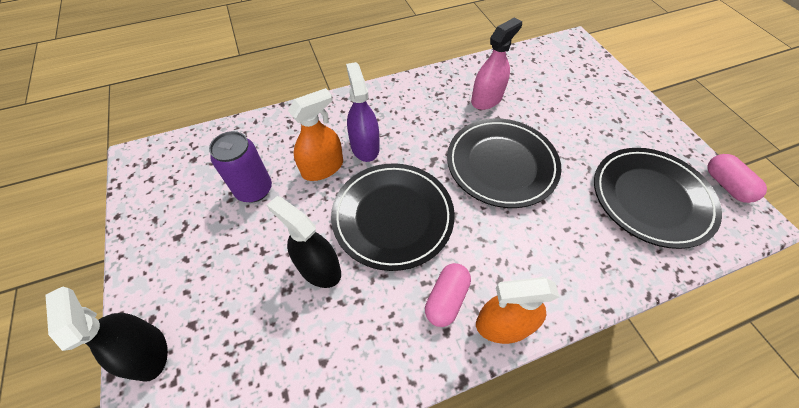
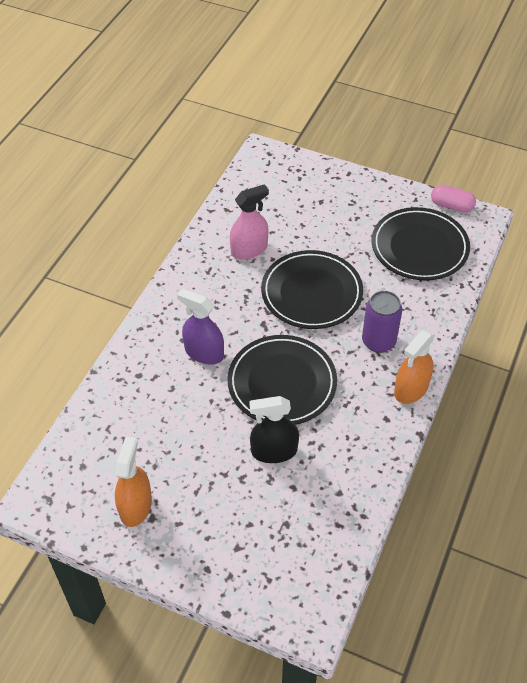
camera: 45 degrees left, 5 degrees down
(148, 352) = (232, 583): black spray bottle -> none
(254, 190) = (163, 445): purple can -> purple can (378, 341)
(322, 168) = (193, 391): orange spray bottle -> orange spray bottle (135, 506)
(446, 299) = (367, 402): pink capsule -> none
(486, 99) = (249, 249): pink spray bottle -> pink spray bottle turned 60 degrees clockwise

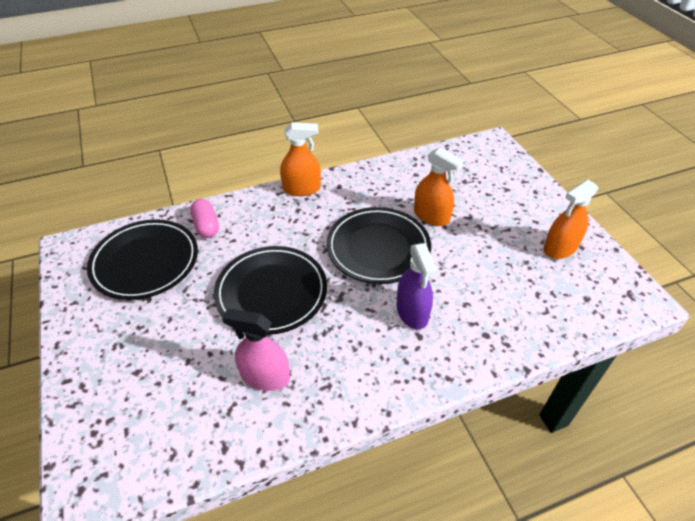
camera: 135 degrees left, 5 degrees down
(274, 451) = (431, 216): black spray bottle -> orange spray bottle
(378, 341) = (278, 225): purple can -> none
(451, 206) = (65, 273): pink capsule -> pink capsule (206, 226)

